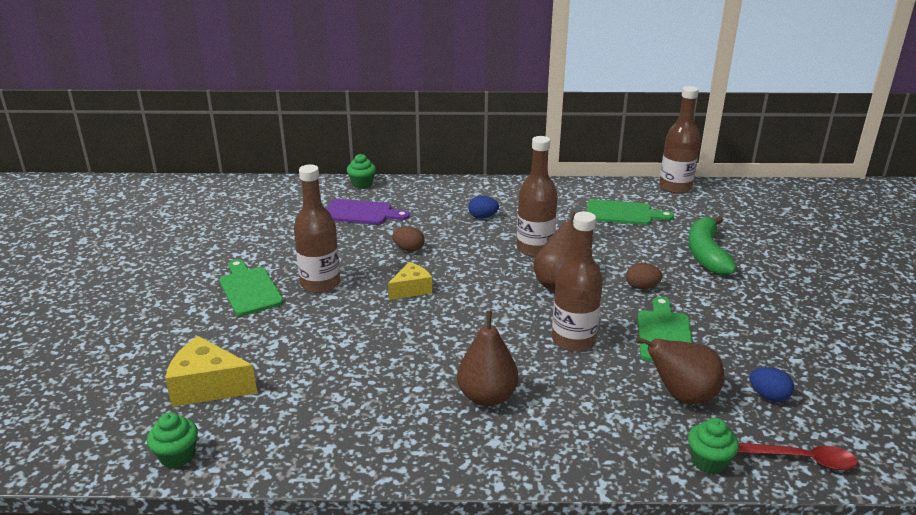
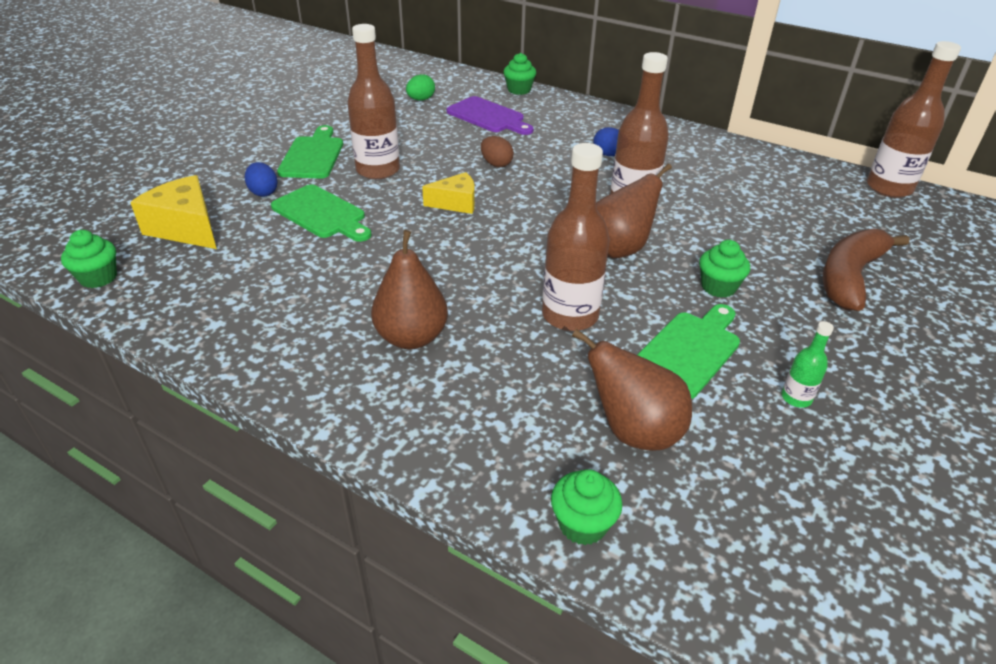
camera: 30 degrees right, 10 degrees up
(289, 214) = (421, 99): none -> green egg
(623, 213) = (783, 198): green cutting board -> green cutting board (321, 214)
(642, 287) = (718, 287): brown egg -> green cupcake
(706, 254) = (850, 277): green banana -> brown banana
(745, 339) = (796, 398): none -> green bottle
(768, 396) = (752, 482): blue egg -> blue egg (263, 192)
(803, 459) = (716, 586): red spoon -> none

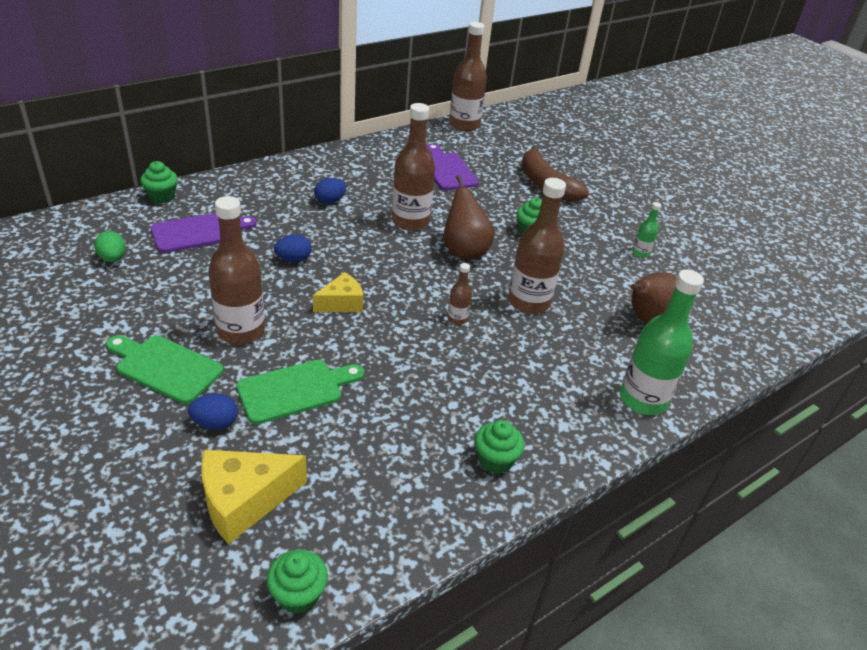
camera: 70 degrees left, 0 degrees up
(411, 337) = (517, 386): brown pear -> none
(456, 203) = (342, 303): yellow cheese -> yellow cheese turned 45 degrees clockwise
(458, 451) = (643, 399): none -> green bottle
(492, 273) = (457, 319): none -> brown bottle
(496, 164) = (293, 259): brown egg -> blue egg
(582, 524) = (713, 369): green cupcake -> green cupcake (495, 460)
(689, 351) = (586, 270): green cutting board -> none
(767, 201) = (447, 170): none -> purple cutting board

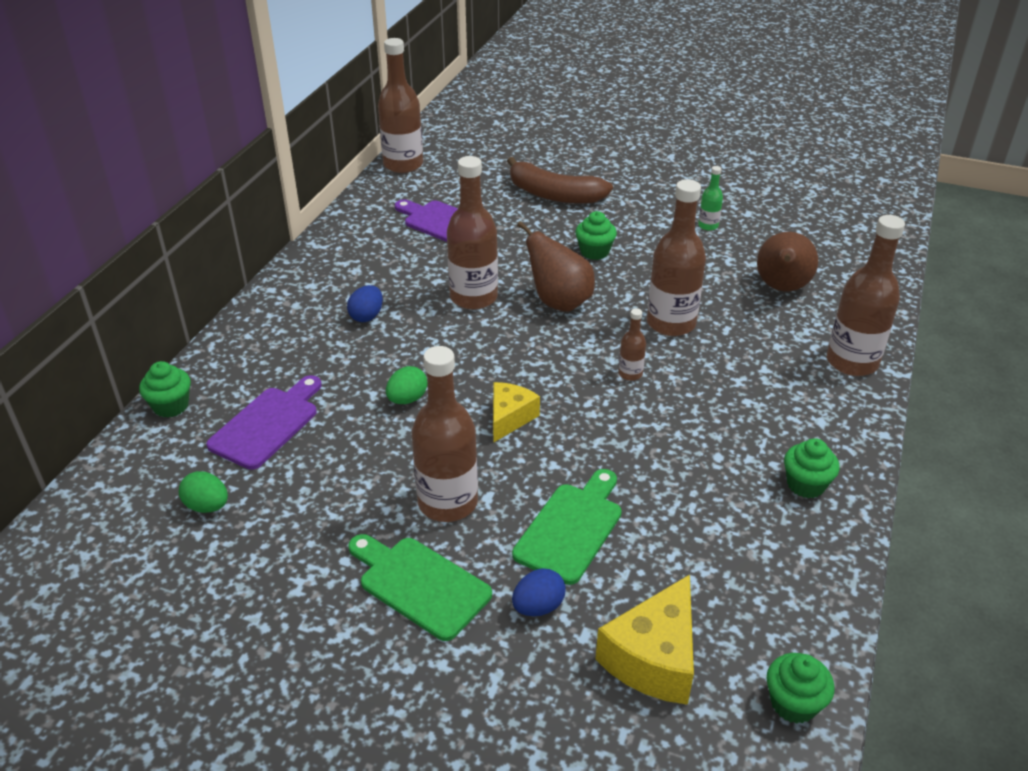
camera: 30 degrees left, 0 degrees up
(165, 367) = (420, 585): green cutting board -> green cutting board turned 45 degrees clockwise
(293, 259) = (407, 399): blue egg -> green egg
(643, 399) = (852, 362): green bottle -> brown bottle

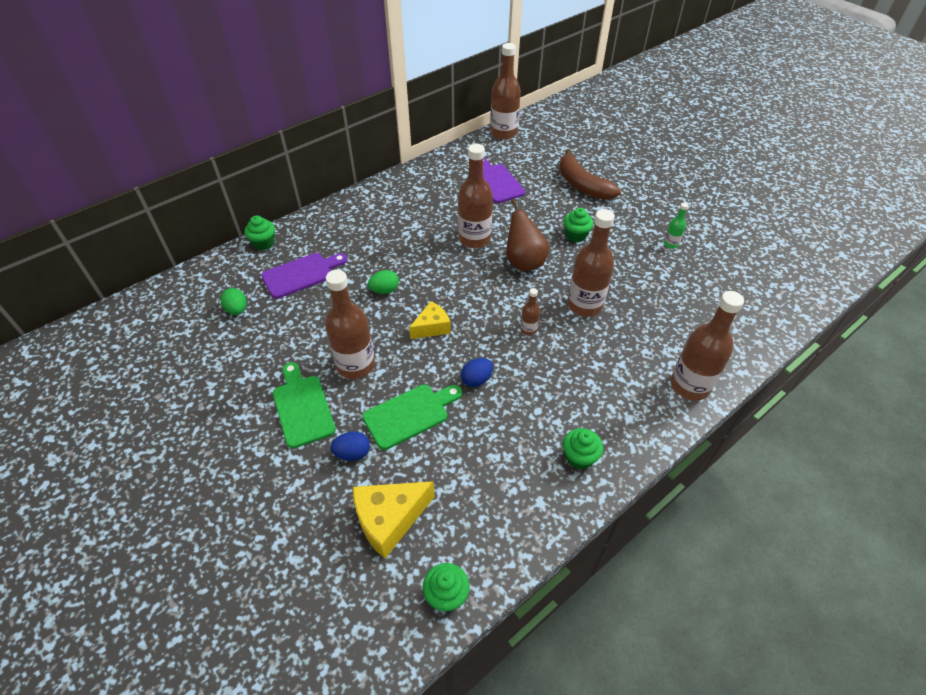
camera: 30 degrees right, 10 degrees up
(367, 316) = (404, 228): blue egg -> blue egg (476, 379)
(781, 288) = (685, 310): brown pear -> none

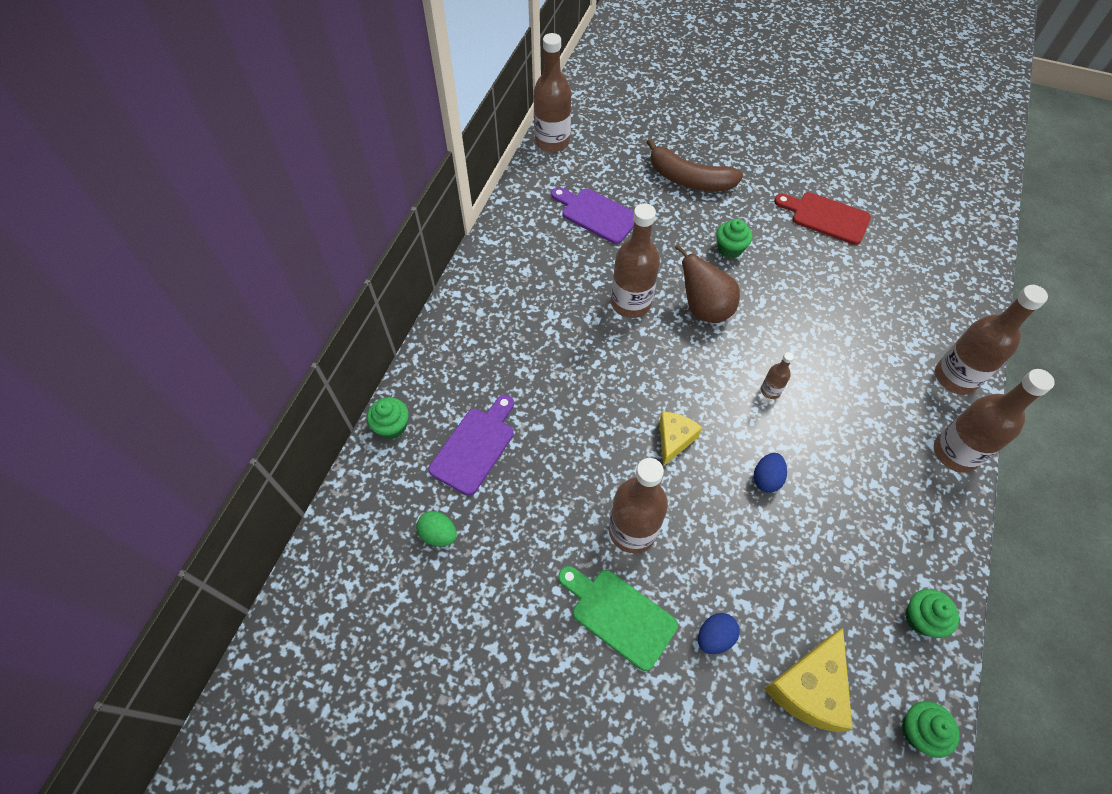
camera: 30 degrees left, 10 degrees up
(384, 290) = (587, 419): green egg -> none
(409, 414) = (734, 558): green cutting board -> none
(579, 457) = (921, 511): green cupcake -> green cupcake (921, 618)
(584, 305) = (801, 333): brown bottle -> brown bottle (955, 453)
(671, 244) = (826, 217): green bottle -> red cutting board

